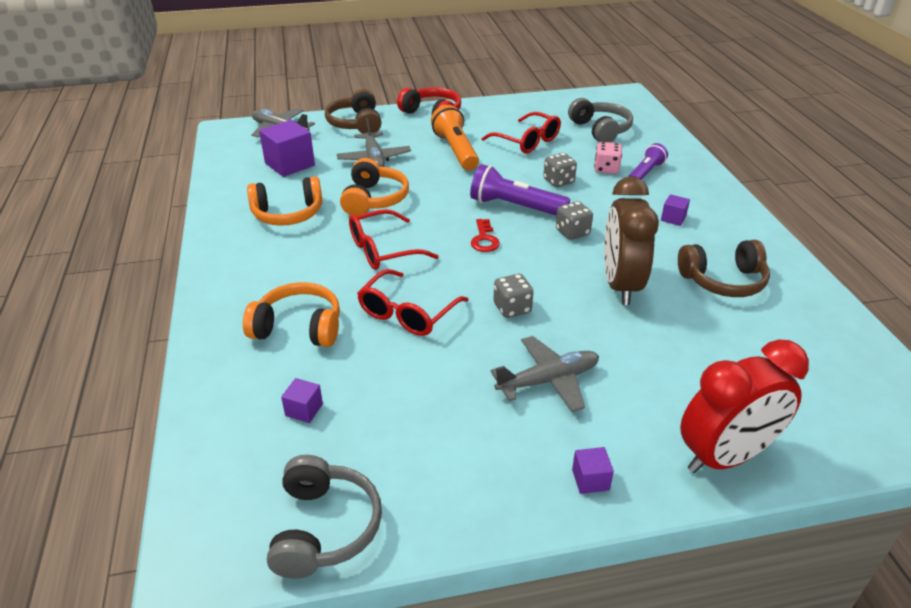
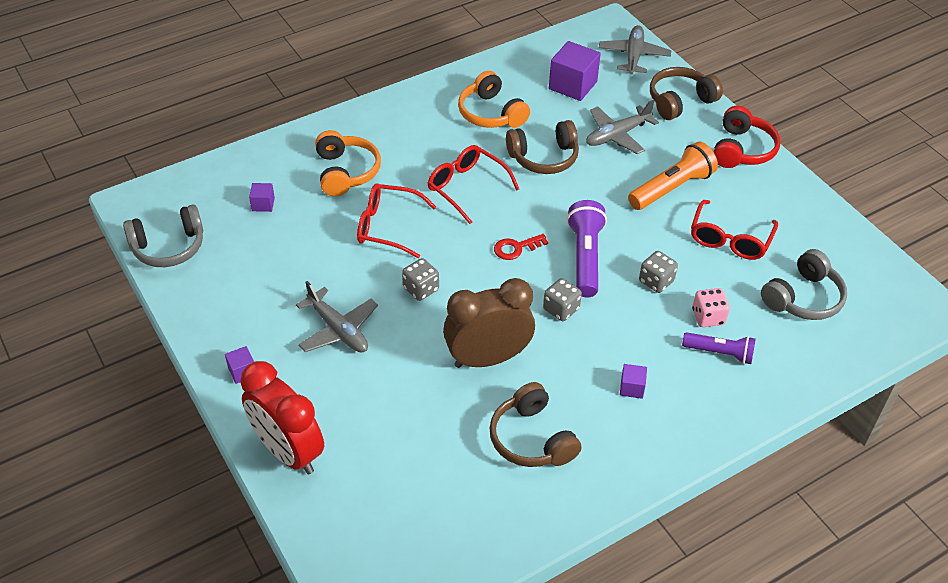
camera: 70 degrees right, 10 degrees up
(374, 199) = (544, 157): orange headphones -> brown headphones

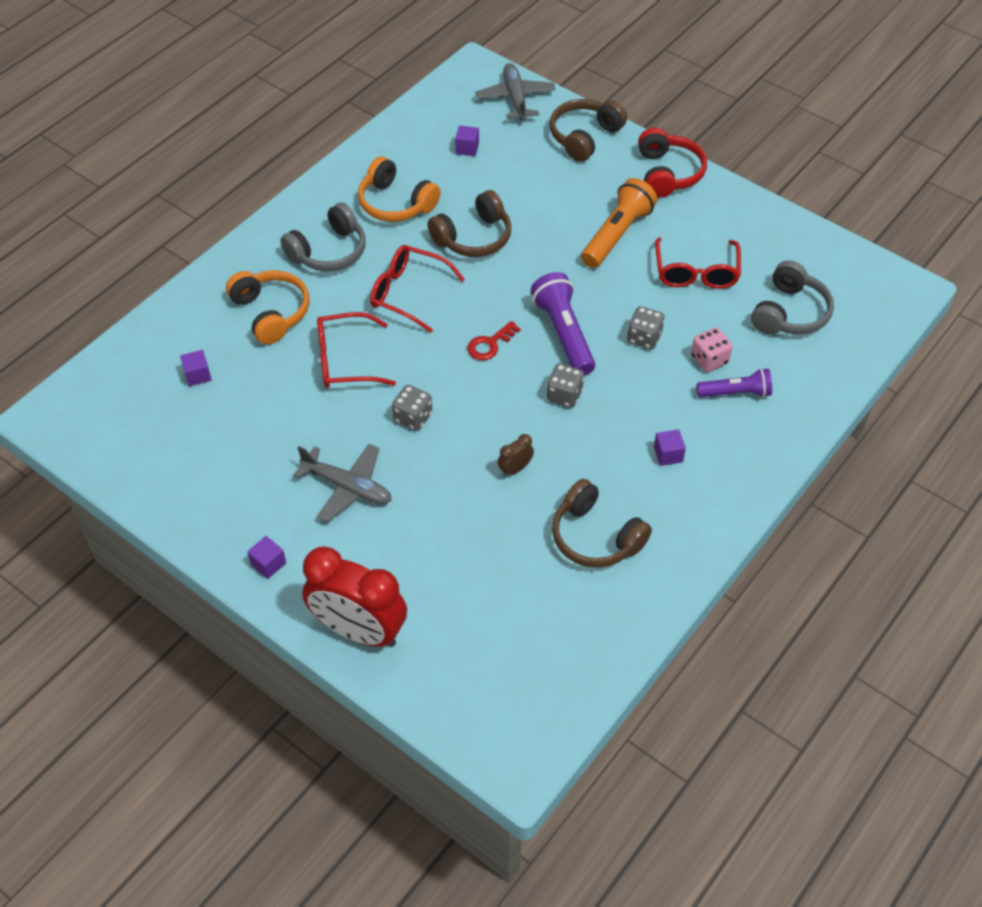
camera: 20 degrees left, 5 degrees up
(169, 247) = (116, 454): grey headphones -> grey headphones (329, 251)
(488, 358) = (515, 469): brown clock -> brown clock, size x0.40
(573, 85) = (467, 148): purple cube -> purple cube, size x0.50
(617, 135) = (537, 192): grey plane -> none

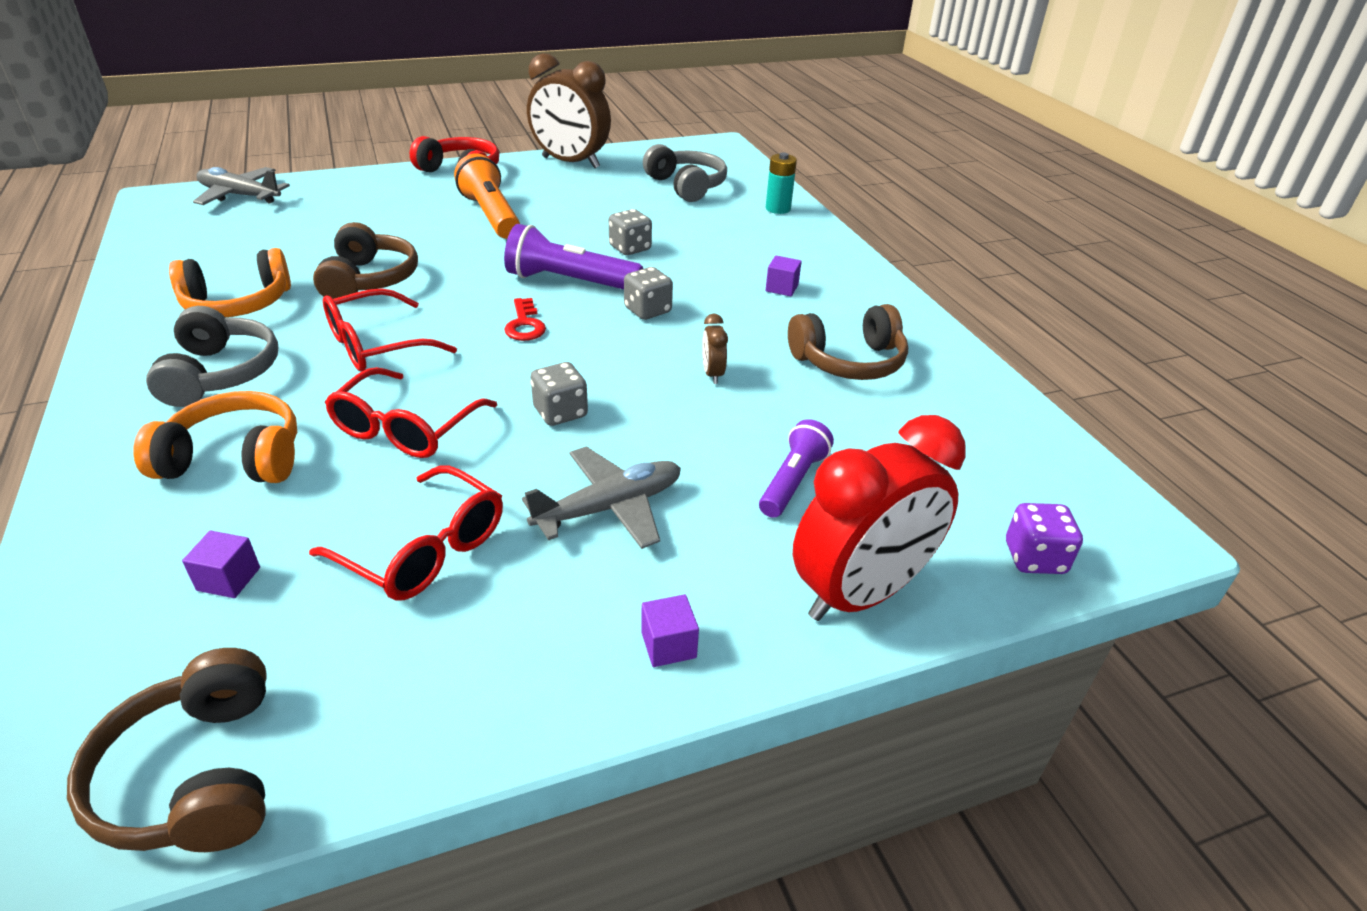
camera: 60 degrees left, 15 degrees down
(450, 708) = (1034, 558): none -> purple dice
(467, 148) = (249, 239): purple cube -> none
(584, 137) = (352, 186): brown headphones -> brown headphones (196, 775)
(696, 272) = (588, 202): red glasses -> red glasses (423, 549)
(709, 360) = (694, 232): pink dice -> none
(735, 393) = (745, 235): purple flashlight -> purple flashlight (792, 481)
(755, 220) = (570, 162): none -> brown clock
(808, 391) = (778, 209): none -> turquoise battery

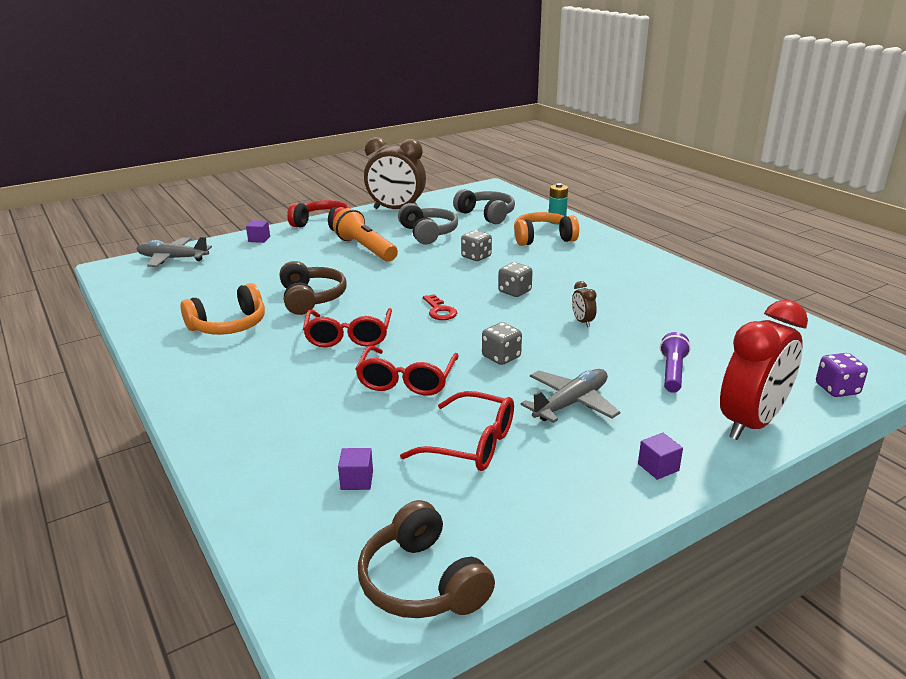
camera: 10 degrees left, 10 degrees down
(220, 374) = (252, 368): grey headphones -> grey headphones (428, 233)
(235, 458) = (304, 415): orange headphones -> orange headphones (543, 238)
(378, 345) = (349, 336): red glasses -> red glasses turned 45 degrees counterclockwise
(570, 282) = (450, 282): purple flashlight -> none
(782, 288) = (591, 267): purple cube -> purple cube (259, 239)
(849, 361) = (662, 303): brown headphones -> none

